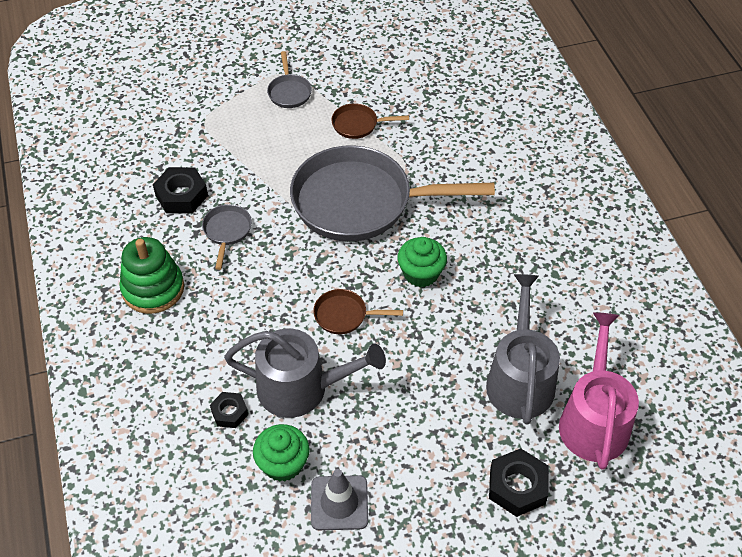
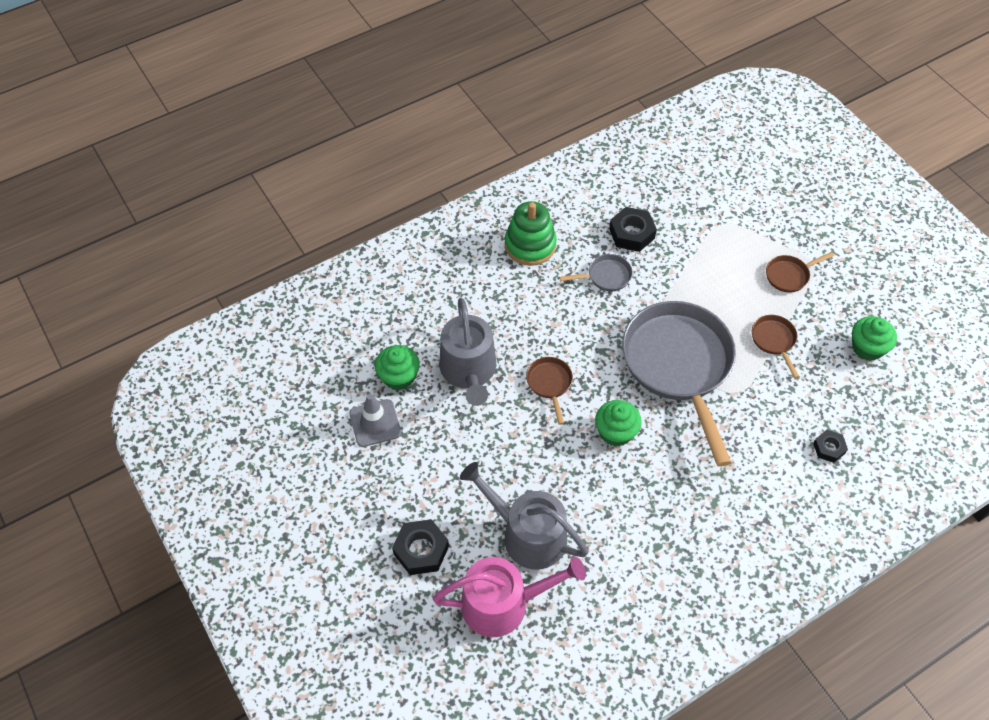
camera: 75 degrees right, 5 degrees up
(229, 412) = (433, 329): black nut -> black nut (829, 448)
(289, 92) = (789, 275): grey pan -> brown pan
(389, 66) = (867, 348): none -> green cupcake
(520, 379) = (527, 534): grey watering can -> grey watering can turned 135 degrees counterclockwise

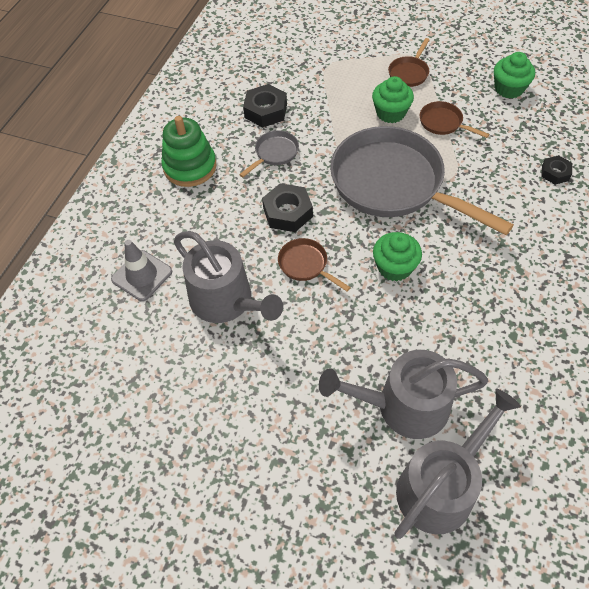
camera: 35 degrees left, 0 degrees up
(375, 423) = (177, 407): grey traffic cone -> grey traffic cone (142, 275)
(399, 377) = (165, 349): green cupcake -> green cupcake (390, 113)
(421, 550) = (324, 495): black nut -> black nut (288, 212)
(503, 603) = (440, 486): pink watering can -> grey watering can

